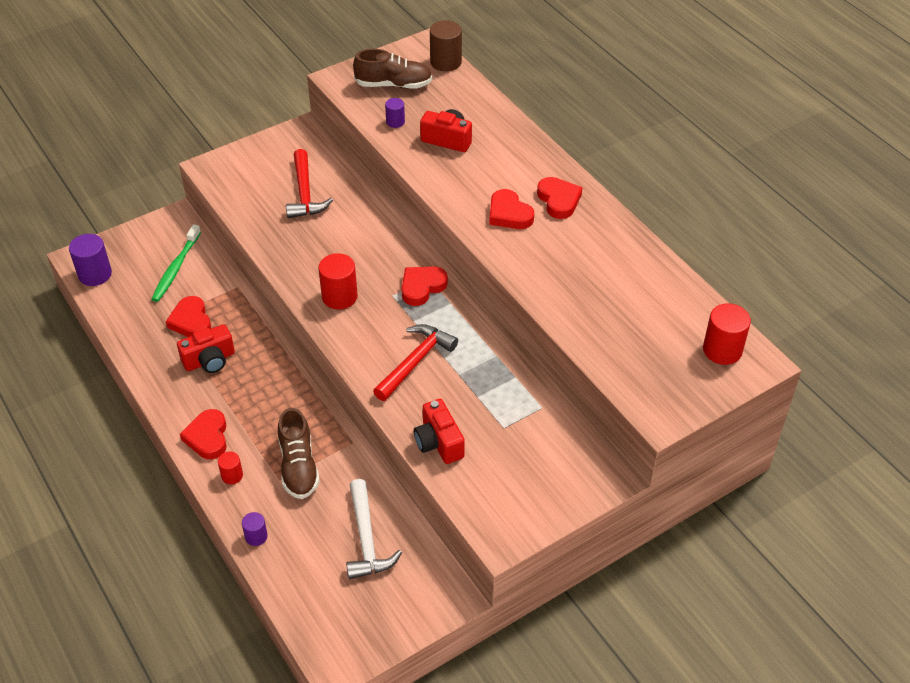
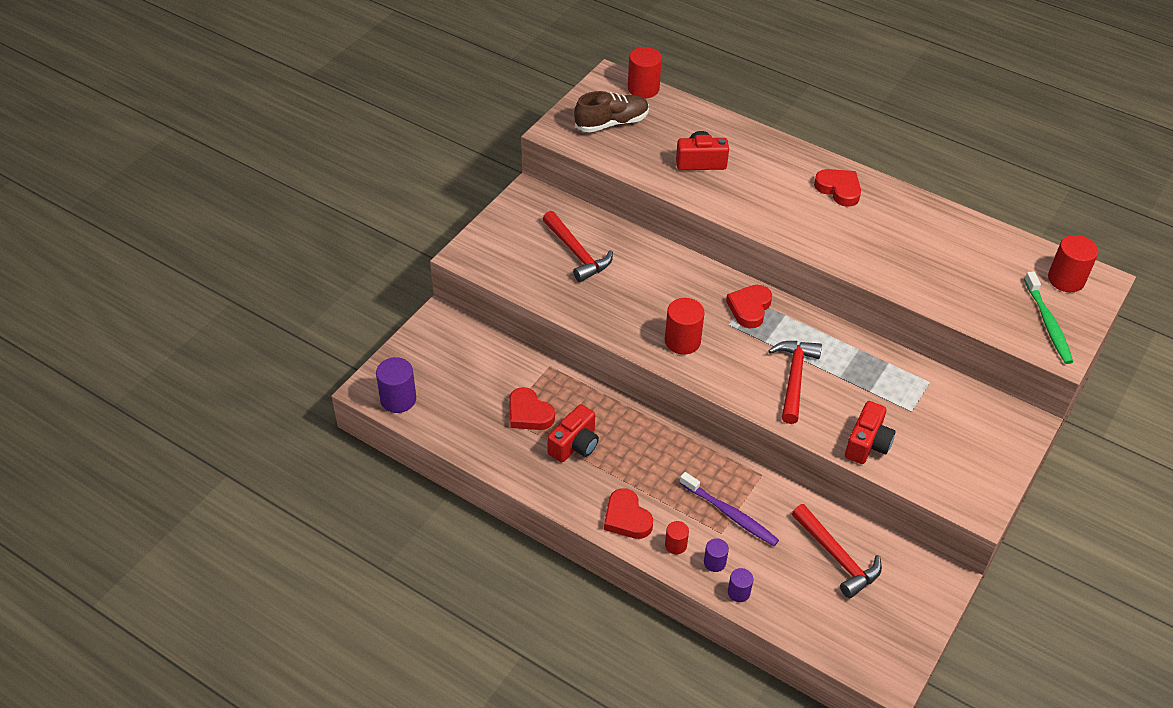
camera: 25 degrees left, 0 degrees up
(176, 268) = (476, 367): green toothbrush -> green toothbrush (1047, 323)
(298, 466) = (730, 514): brown shoe -> purple toothbrush
(366, 539) = (837, 557): white hammer -> red hammer
(395, 122) = (640, 158): purple cylinder -> purple cylinder (714, 562)
(438, 442) = (867, 444): red camera -> red camera turned 105 degrees counterclockwise
(446, 62) = (643, 89): brown cylinder -> red cylinder
(509, 214) = (806, 215): red heart -> none

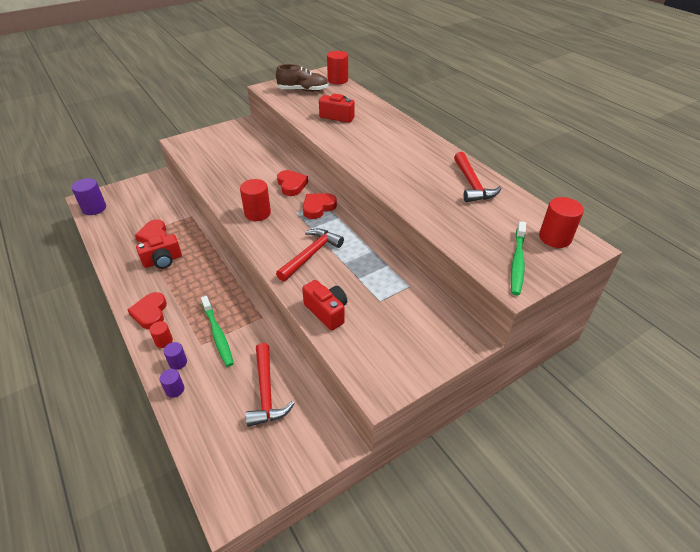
camera: 25 degrees right, 5 degrees down
(577, 253) = (241, 155): red hammer -> red hammer (472, 184)
(730, 514) = (217, 334): purple toothbrush -> green toothbrush
(839, 189) = (416, 147): red heart -> red heart (291, 185)
(867, 444) = (327, 312): red camera -> red camera turned 90 degrees counterclockwise

